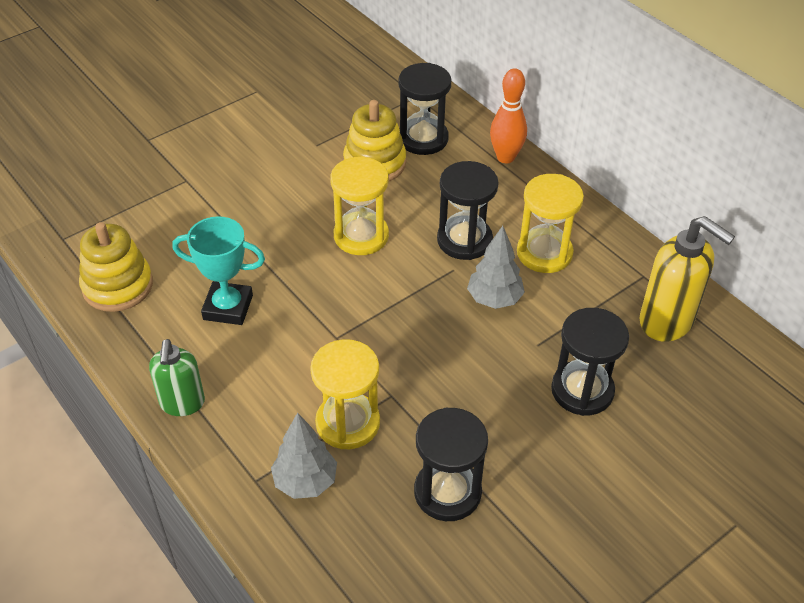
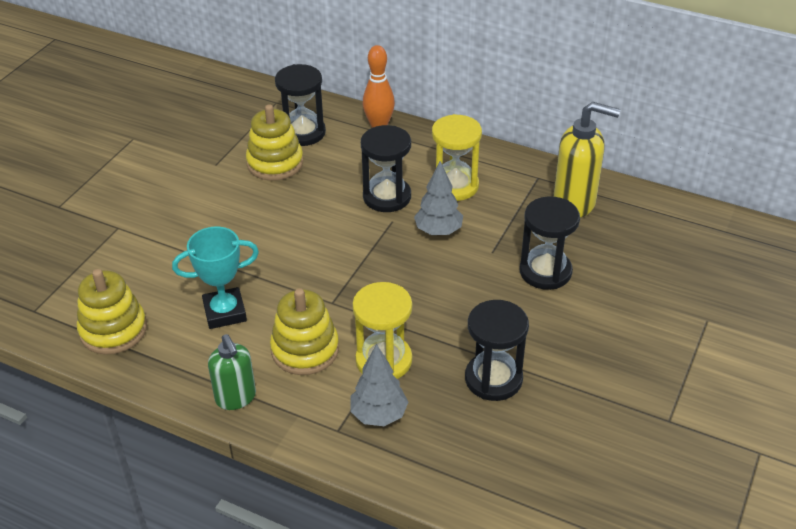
camera: 25 degrees left, 5 degrees down
(278, 379) = (305, 349): none -> yellow stacking toy
(361, 236) = (301, 221): yellow hourglass -> none

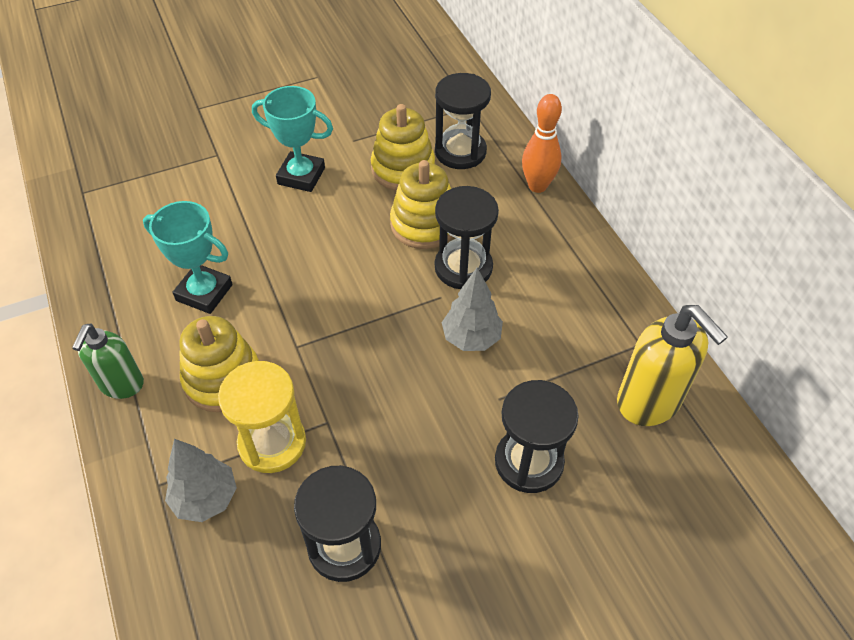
camera: 40 degrees right, 10 degrees up
(113, 330) = (111, 249): yellow stacking toy -> yellow stacking toy (424, 224)
(204, 206) = (301, 176): none -> turquoise trophy
(454, 186) = (541, 297): yellow hourglass -> none

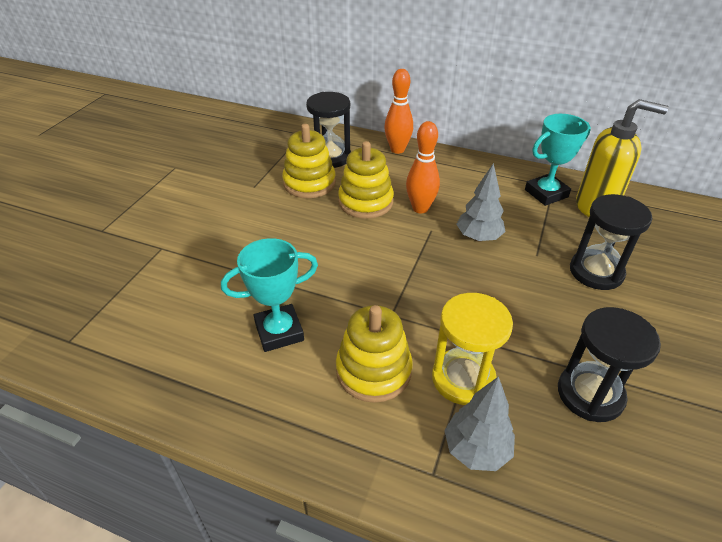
camera: 45 degrees left, 10 degrees down
(121, 385) = (304, 437): green soap dispenser -> none
(301, 176) = (247, 224): turquoise trophy -> turquoise trophy (546, 193)
(463, 267) = (420, 208): black hourglass -> orange bowling pin

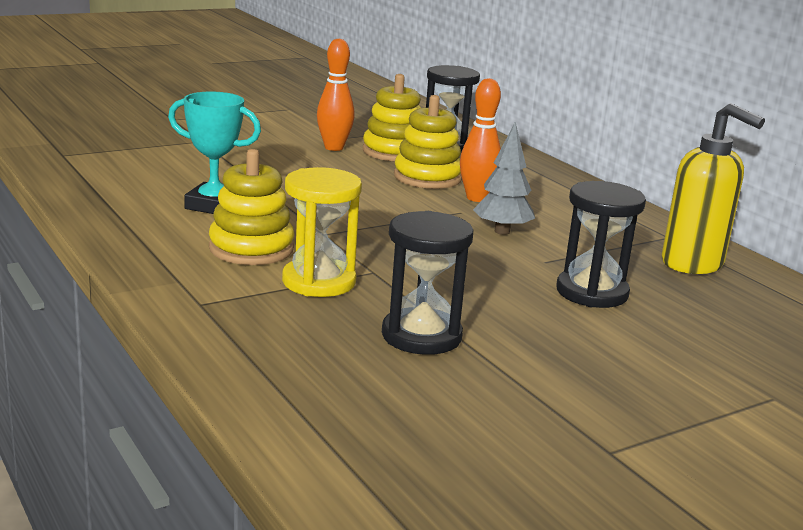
camera: 35 degrees right, 20 degrees down
(397, 150) = (529, 163): orange bowling pin -> orange bowling pin (334, 148)
(476, 449) = (257, 310): grey tree -> none
(546, 193) = (647, 237): turquoise trophy -> none

